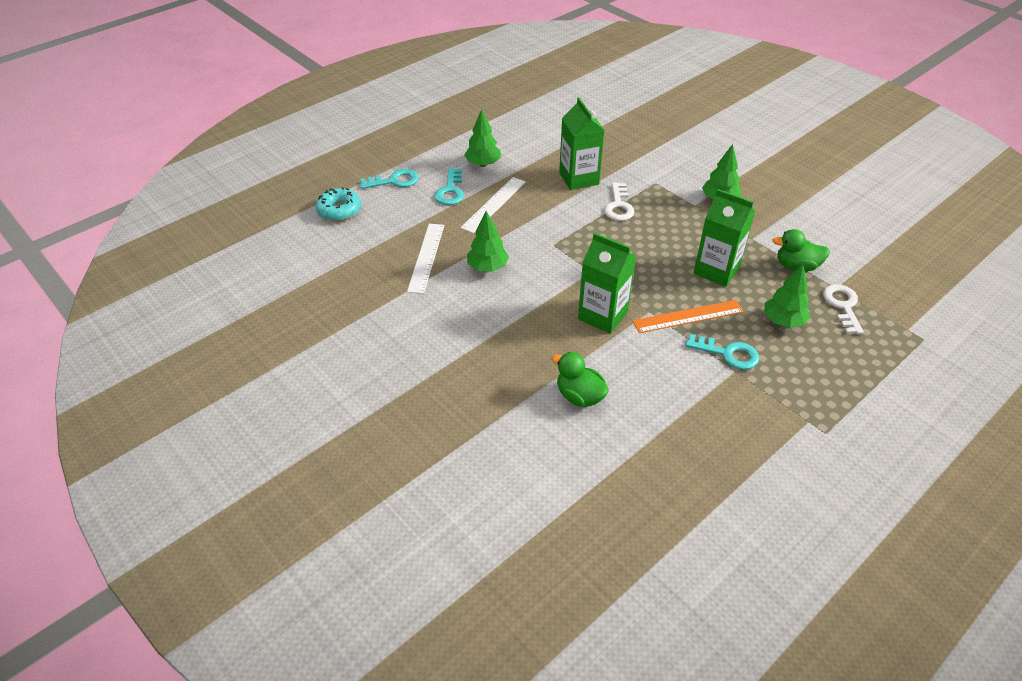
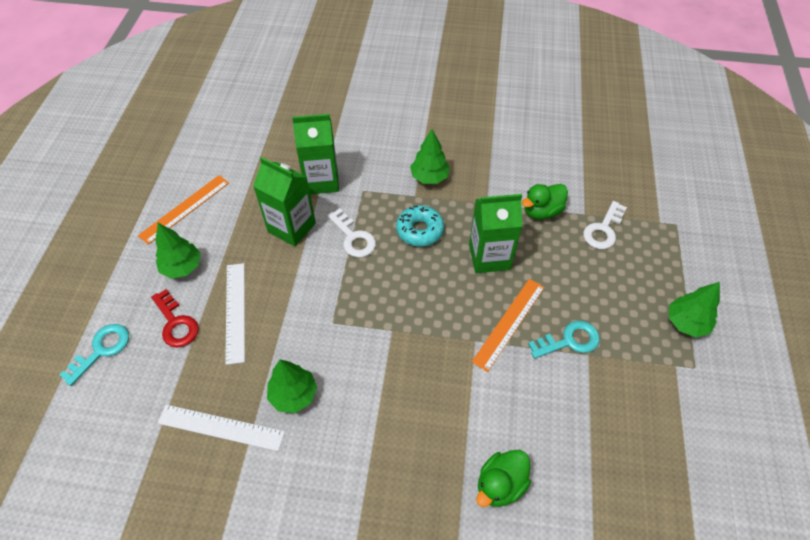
camera: 40 degrees left, 10 degrees up
(339, 210) = (68, 433): turquoise donut -> turquoise donut (420, 230)
(426, 257) = (221, 427): white ruler -> white ruler turned 45 degrees counterclockwise
(450, 191) = (176, 323): turquoise key -> red key
(515, 133) = (185, 208): none -> orange ruler
(579, 396) = (500, 484): green duck -> green duck turned 45 degrees counterclockwise
(603, 315) = (443, 374): green carton -> green carton (321, 181)
(783, 321) = (578, 276): green tree -> green tree (686, 323)
(842, 306) = (603, 230): white key -> white key turned 105 degrees counterclockwise

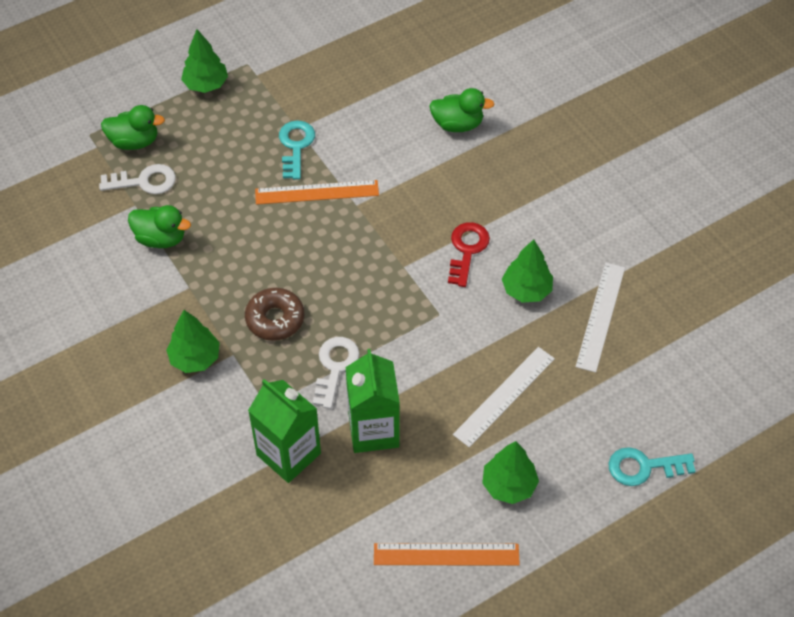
camera: 130 degrees left, 0 degrees up
(176, 323) = (562, 432): red key -> red key (467, 250)
(221, 427) = (600, 316): white ruler -> white ruler turned 45 degrees clockwise
(420, 230) = (275, 319): turquoise donut -> brown donut
(489, 257) = (257, 246): green carton -> none
(569, 340) = (295, 146): turquoise key -> turquoise key turned 60 degrees clockwise
(650, 245) = (134, 141): none -> green duck

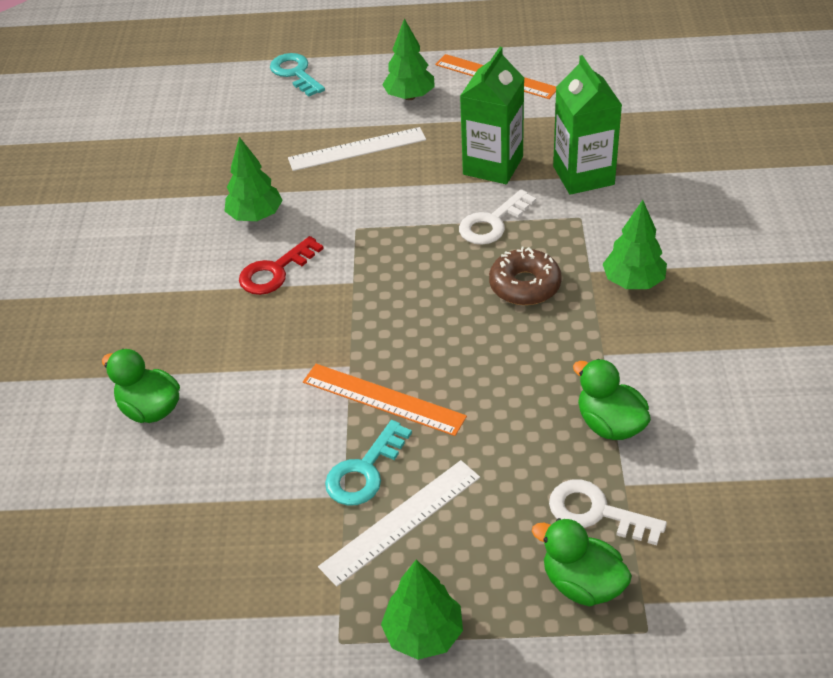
camera: 145 degrees left, 10 degrees down
(600, 316) = (214, 172): white ruler -> white ruler (401, 521)
(643, 467) = (295, 73): turquoise key -> turquoise key turned 150 degrees counterclockwise

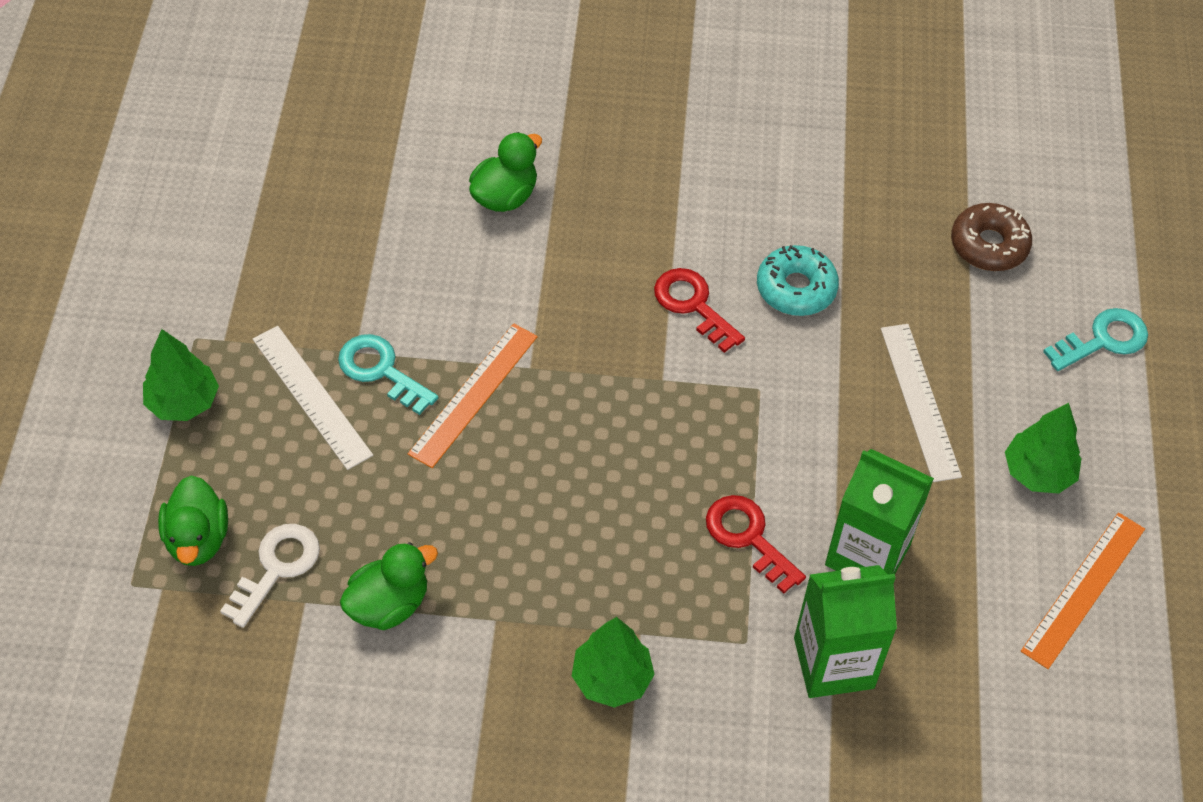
camera: 90 degrees right, 10 degrees up
(255, 216) = (796, 288): green tree -> turquoise donut
(492, 223) = (748, 537): white key -> red key
(525, 285) = (626, 556): brown donut -> brown donut (989, 245)
(582, 583) = (197, 539): green duck -> green duck turned 135 degrees clockwise

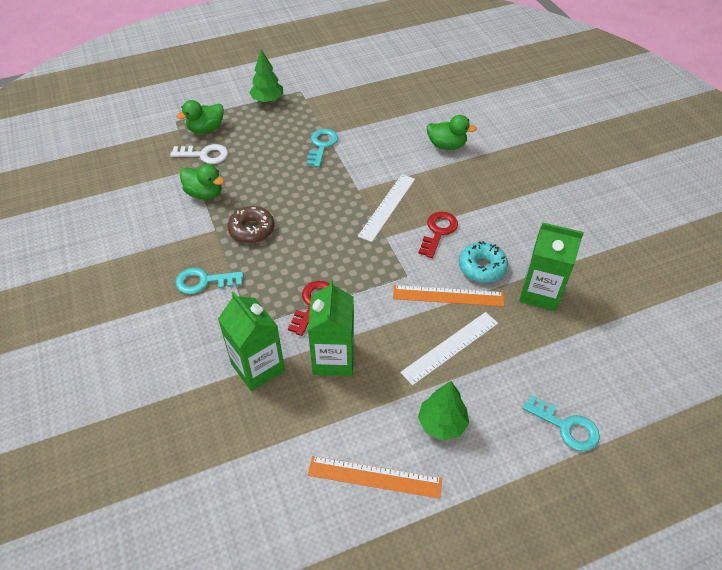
camera: 65 degrees right, 5 degrees down
(312, 396) = (294, 131): white ruler -> white ruler (387, 207)
(474, 394) = (330, 177): orange ruler -> orange ruler (448, 296)
(612, 679) = (204, 281): green tree -> turquoise key
(880, 247) = (540, 293): none -> green carton
(989, 245) = (586, 342): brown donut -> brown donut (252, 229)

